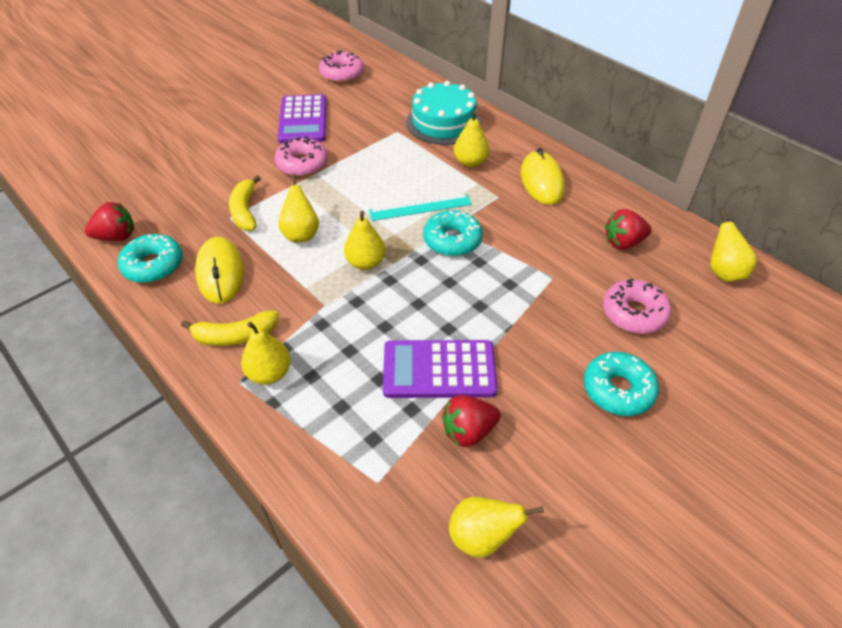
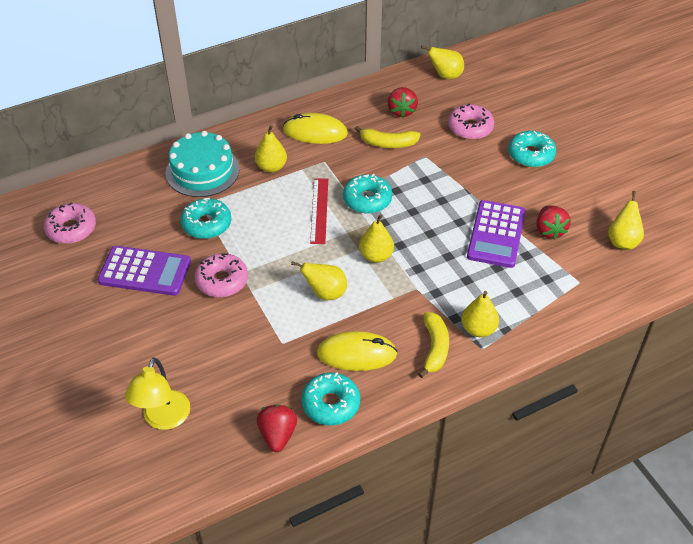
camera: 75 degrees left, 0 degrees up
(137, 167) = (163, 419): none -> yellow lamp
(245, 211) = (277, 330): yellow banana -> yellow banana (388, 143)
(373, 140) = (206, 224): none -> turquoise donut
(420, 207) = (319, 210): turquoise ruler -> red ruler

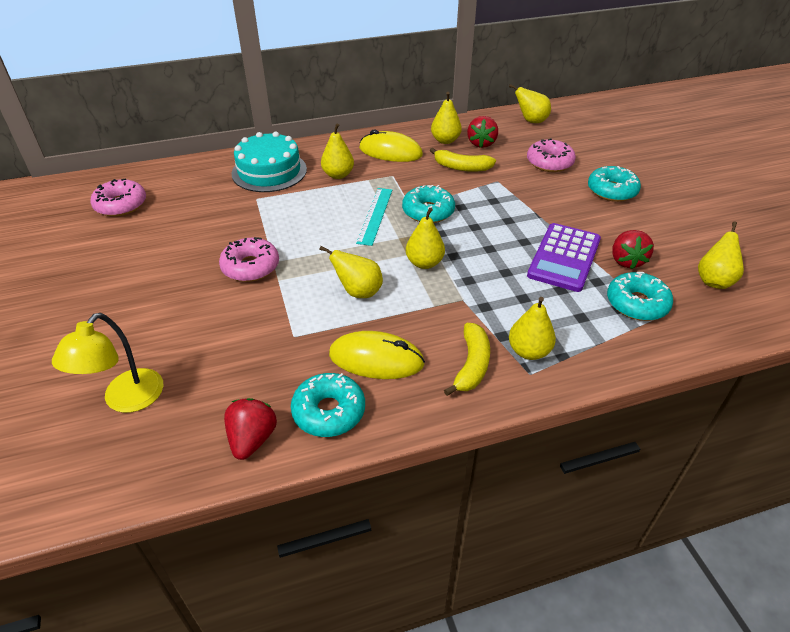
camera: 10 degrees right, 5 degrees down
(145, 271) = (175, 249): purple calculator -> none
(206, 224) = (255, 215): turquoise donut -> turquoise donut (636, 304)
(319, 210) = (375, 215): red ruler -> turquoise ruler
(365, 111) = (445, 140): none -> yellow pear

